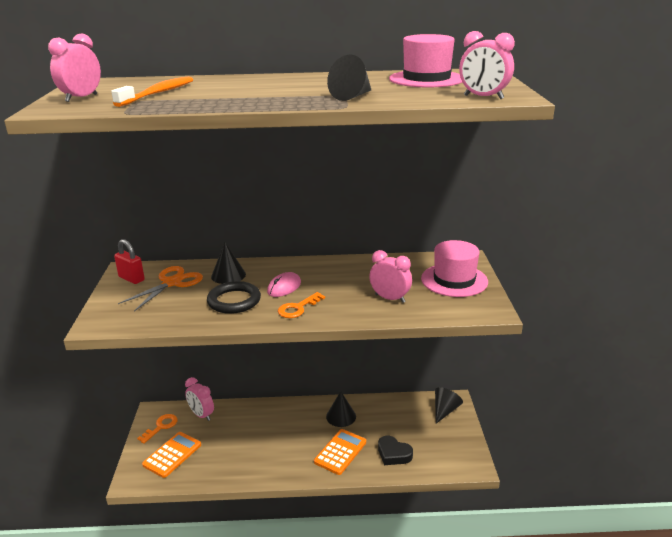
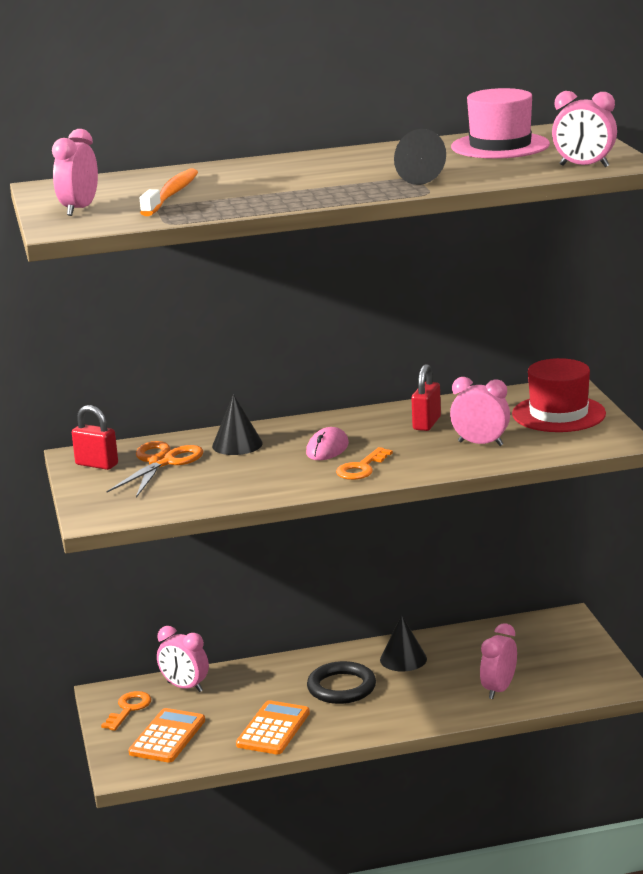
camera: 10 degrees left, 5 degrees down
(234, 301) = (267, 471): black ring -> black ring (341, 687)
(340, 452) = (420, 698): orange calculator -> orange calculator (273, 729)
(360, 275) = (426, 423): none -> red padlock
(393, 454) = (499, 689): black heart -> pink clock
(445, 410) = (557, 631): black cone -> none
(454, 280) = (558, 414): pink hat -> red hat

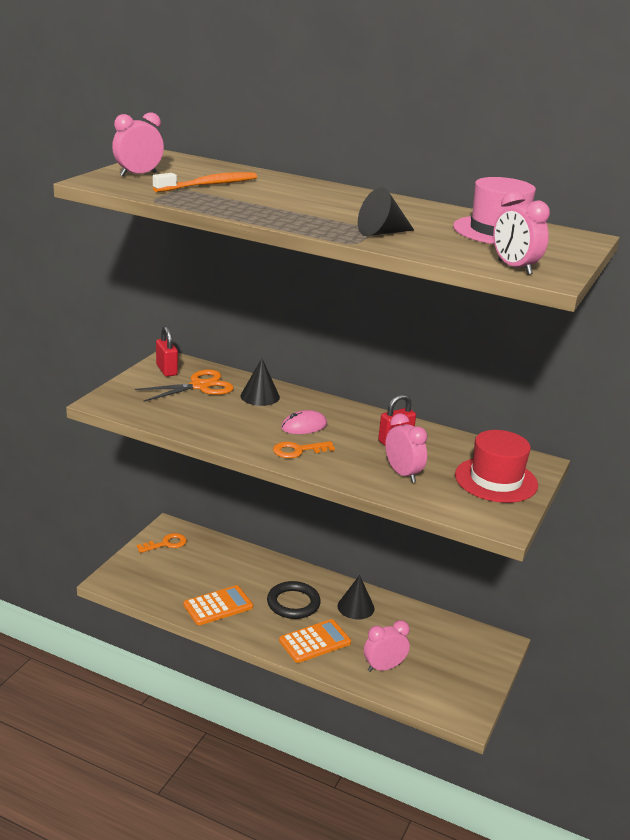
camera: 35 degrees right, 5 degrees up
(167, 737) = (159, 574): orange calculator -> orange calculator (314, 642)
(185, 687) = (212, 548): pink clock -> none

